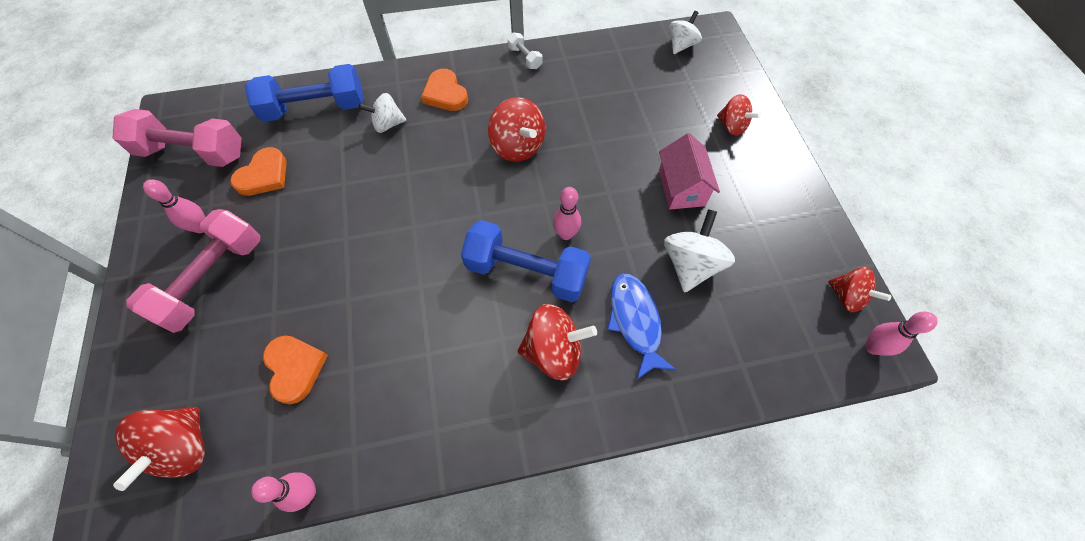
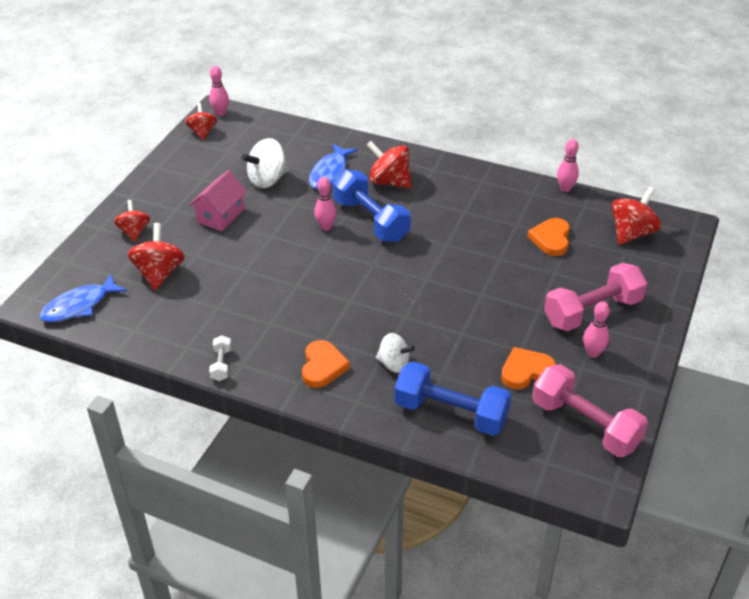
camera: 145 degrees left, 20 degrees down
(518, 146) = (303, 294): red spinning top -> red spinning top (159, 273)
(681, 45) = (79, 306): white spinning top -> blue fish

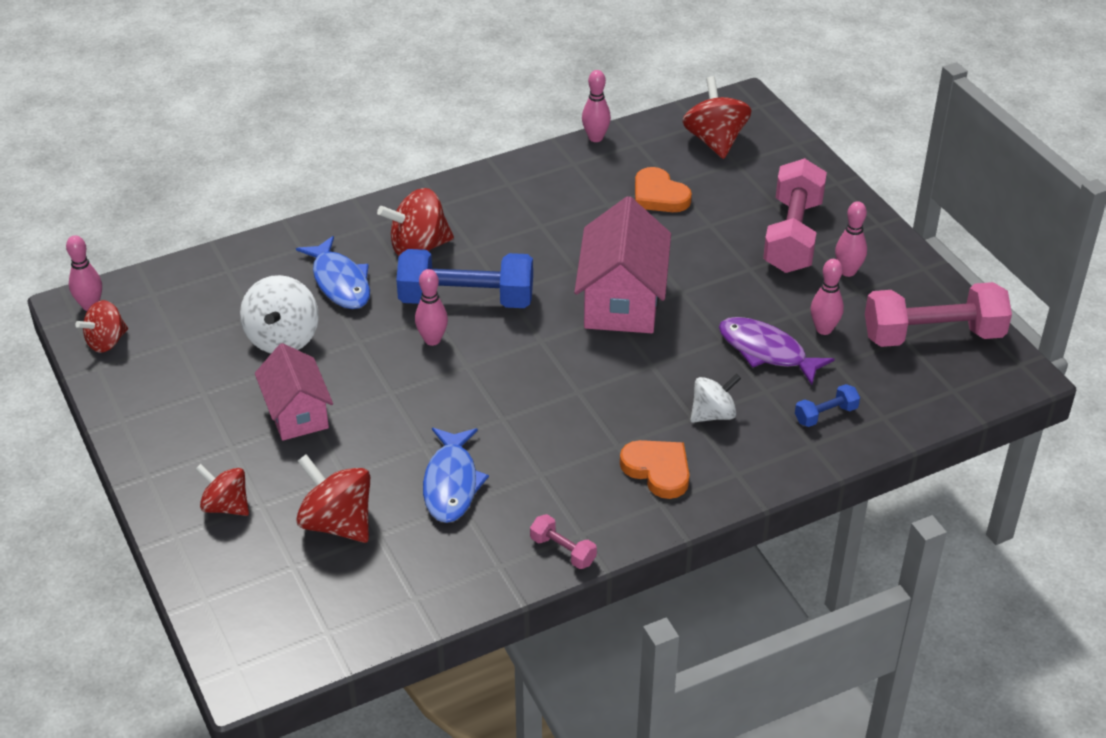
camera: 50 degrees left, 0 degrees up
(79, 306) = (307, 628): blue fish -> blue fish (451, 483)
(202, 132) = (106, 342): red spinning top -> red spinning top turned 75 degrees counterclockwise
(221, 364) = (563, 551): white dumbbell -> pink dumbbell
(443, 275) = (622, 301): none -> pink house
(451, 413) = (825, 415): blue dumbbell -> blue dumbbell, size x0.45
(474, 357) = (767, 351): none -> purple fish
(526, 371) = (824, 329): orange heart -> pink bowling pin

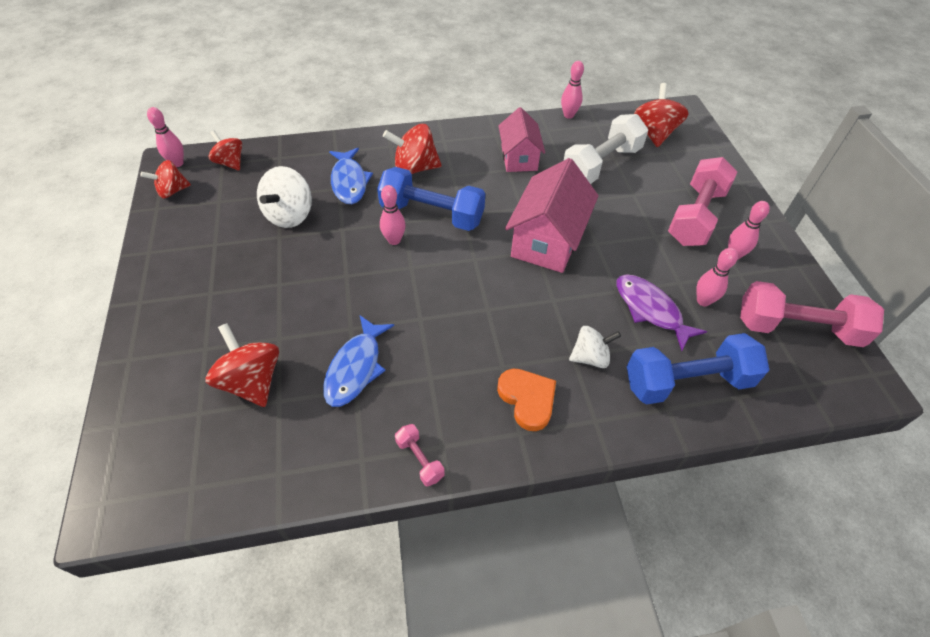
camera: 15 degrees right, 10 degrees up
(226, 506) = (179, 343): red spinning top -> red spinning top (230, 163)
(297, 413) = (270, 277): pink house -> pink house (519, 158)
(659, 195) = (601, 165): orange heart -> white dumbbell
(825, 415) = (687, 381): blue dumbbell -> blue dumbbell, size x2.23

